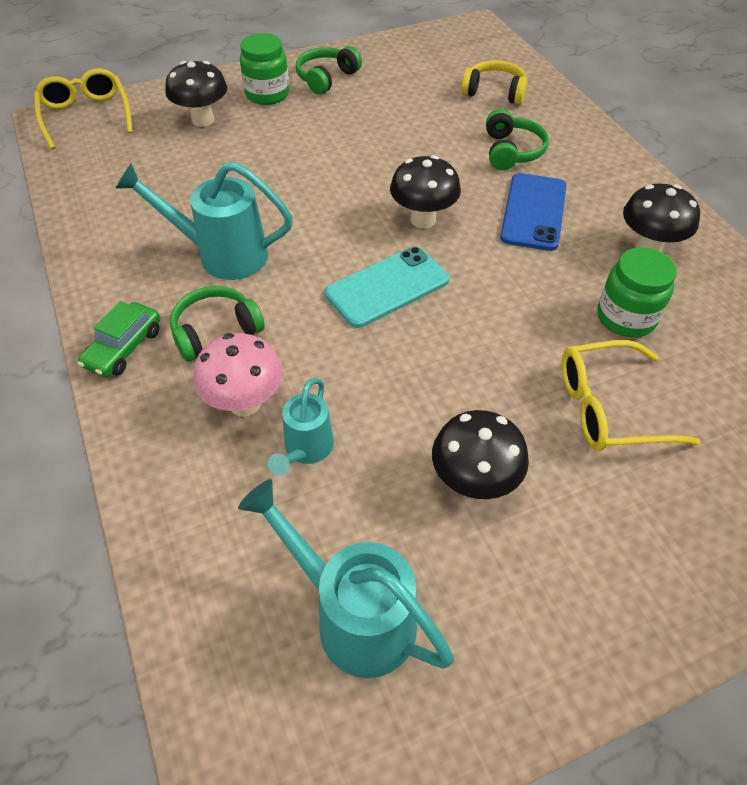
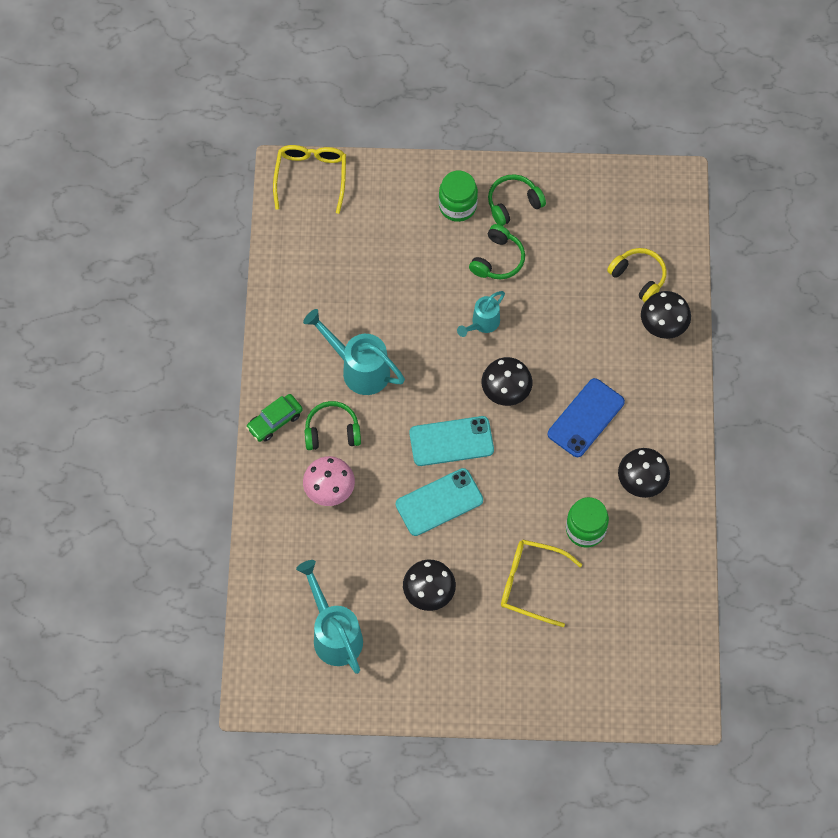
camera: 25 degrees right, 15 degrees up
(203, 120) = (396, 218): black mushroom -> black mushroom (663, 327)
(306, 450) = (350, 535): turquoise watering can -> turquoise watering can (482, 323)
(414, 358) = (439, 502): none -> turquoise phone
(511, 151) = (609, 351): green headphones -> green headphones (497, 259)

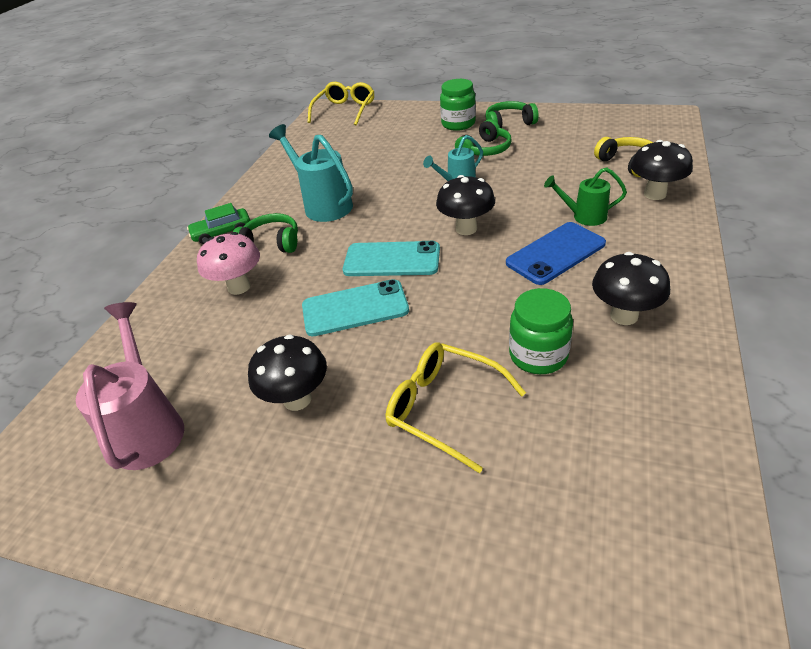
camera: 20 degrees right, 25 degrees down
(334, 634) = (149, 427): turquoise watering can -> pink watering can
(604, 365) = (584, 216): none -> green watering can

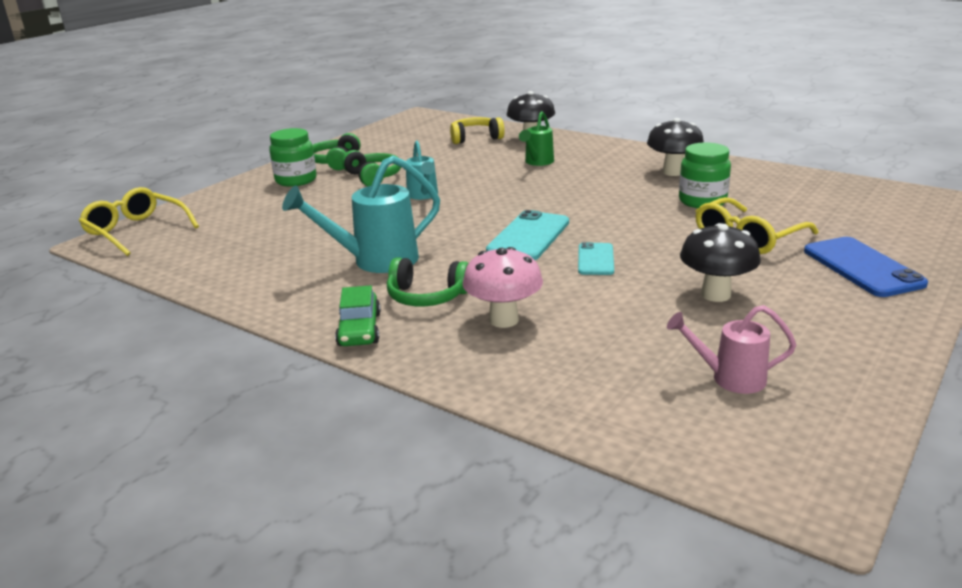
camera: 75 degrees left, 15 degrees down
(149, 427) = (730, 378): pink watering can -> pink watering can, size x0.60
(271, 243) = (427, 296): green headphones -> green headphones turned 105 degrees counterclockwise
(355, 308) = (595, 259): turquoise phone -> turquoise phone, size x0.61
(466, 229) = (509, 202): black mushroom -> none
(555, 253) = (580, 178): blue phone -> blue phone (862, 267)

